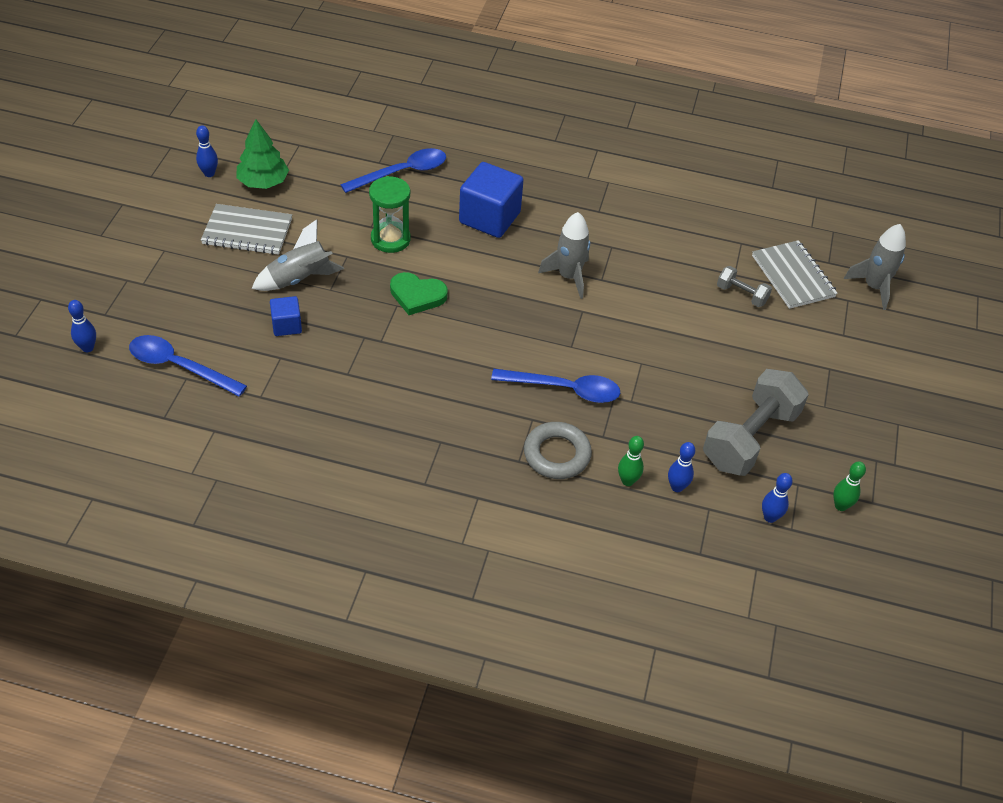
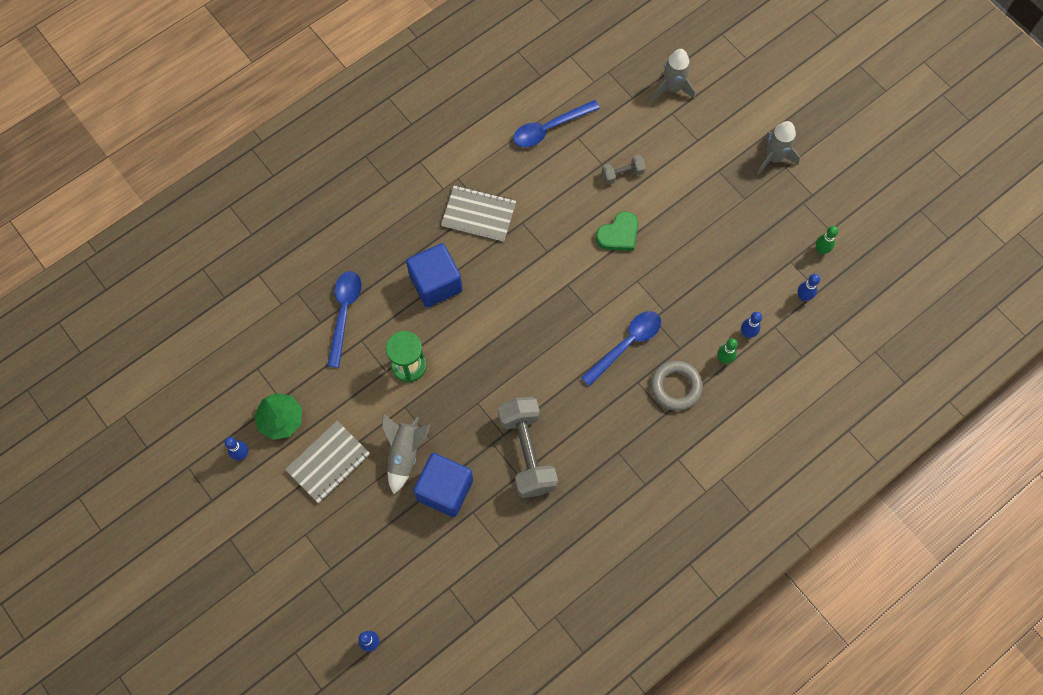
camera: 50 degrees left, 20 degrees up
(179, 366) = (434, 586): blue spoon -> blue spoon (549, 128)
(286, 325) = (445, 490): blue cube -> blue cube, size x1.89
(417, 295) = (477, 383): green heart -> green heart (618, 234)
(569, 277) = (530, 271): grey rocket -> grey rocket (773, 158)
(750, 438) = (739, 262): grey dumbbell -> grey dumbbell (527, 452)
(793, 276) = (629, 129): grey notebook -> grey notebook (479, 214)

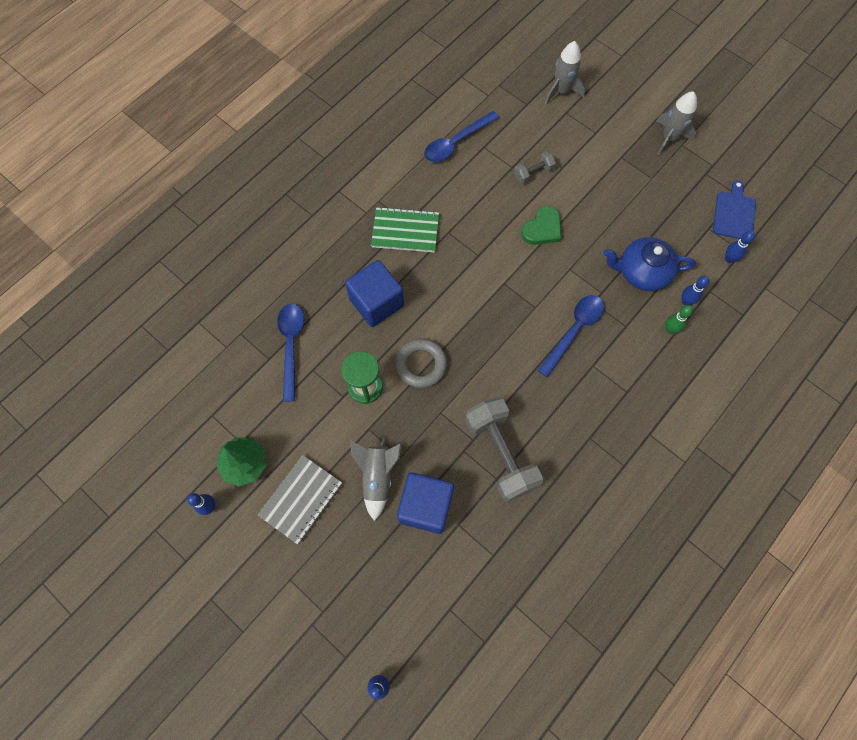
camera: 10 degrees left, 0 degrees up
(479, 214) = (405, 231): grey notebook -> green notebook
(676, 387) = (631, 364): grey ring -> grey ring (421, 365)
(710, 295) = (642, 272): none -> blue teapot
(821, 250) = (734, 213): green bowling pin -> blue cutting board

